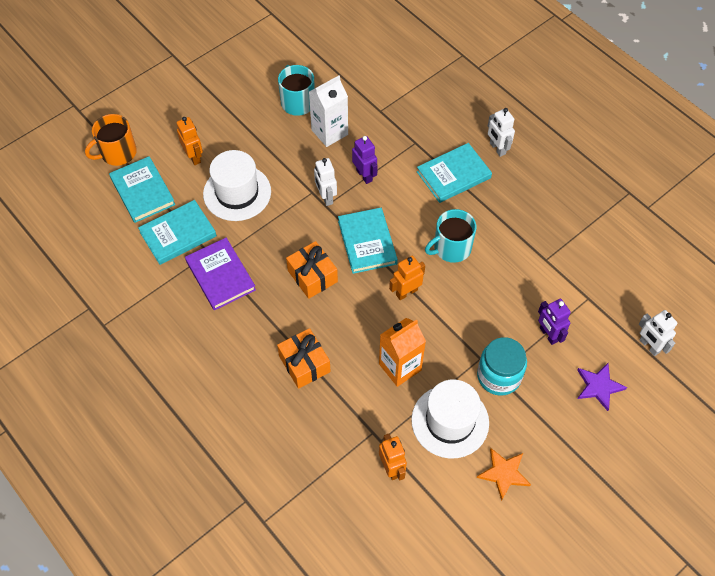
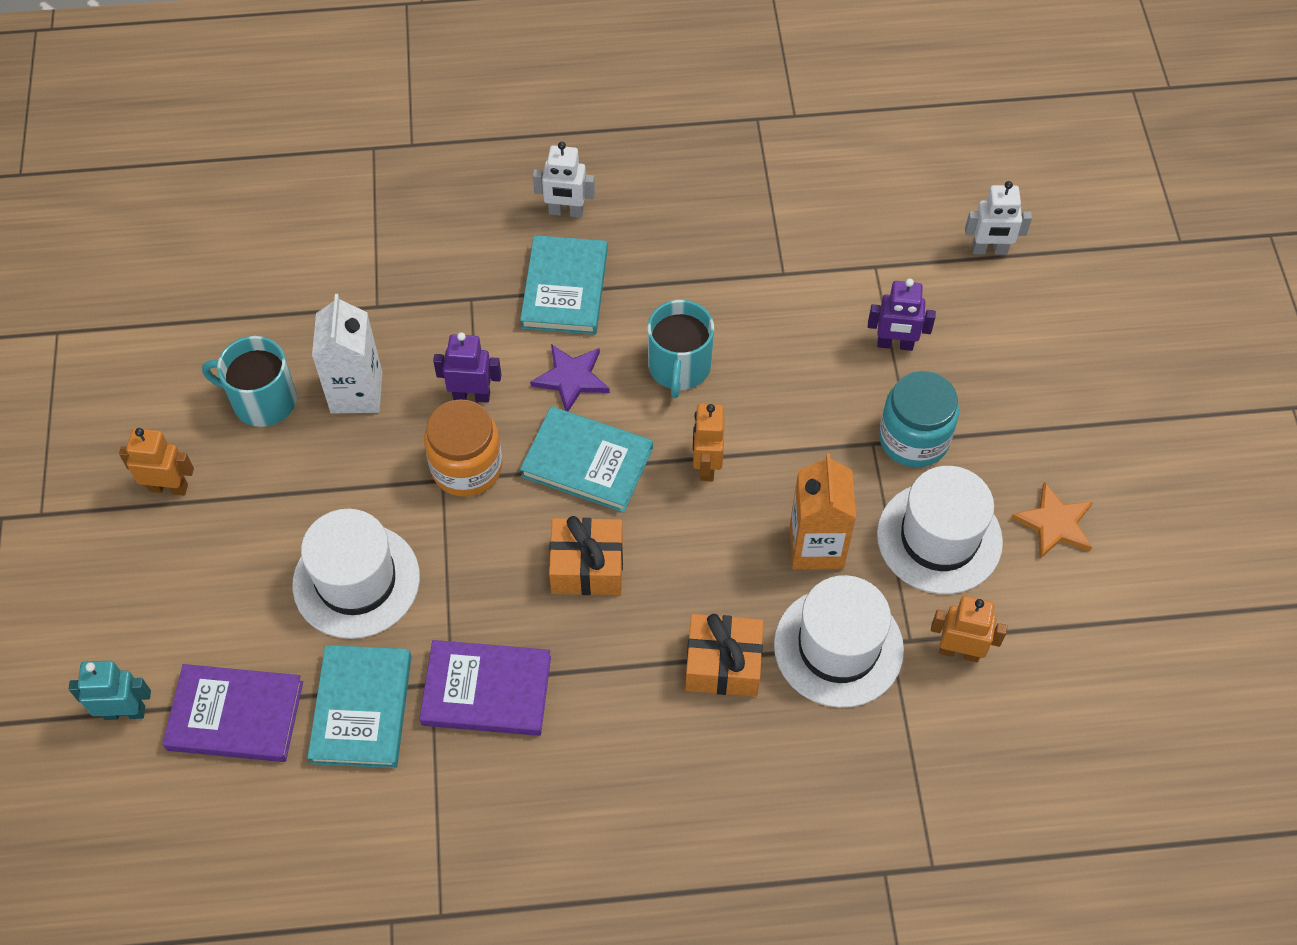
camera: 55 degrees left, 0 degrees up
(117, 153) = (124, 712): orange mug -> turquoise robot
(142, 191) = (235, 716): turquoise book -> purple book
(194, 157) = (235, 602): orange robot -> orange robot (168, 487)
(326, 197) = (466, 467): white robot -> orange jar
(351, 409) = (838, 647): none -> white hat
(598, 386) = (1006, 340): purple star -> purple star (571, 378)

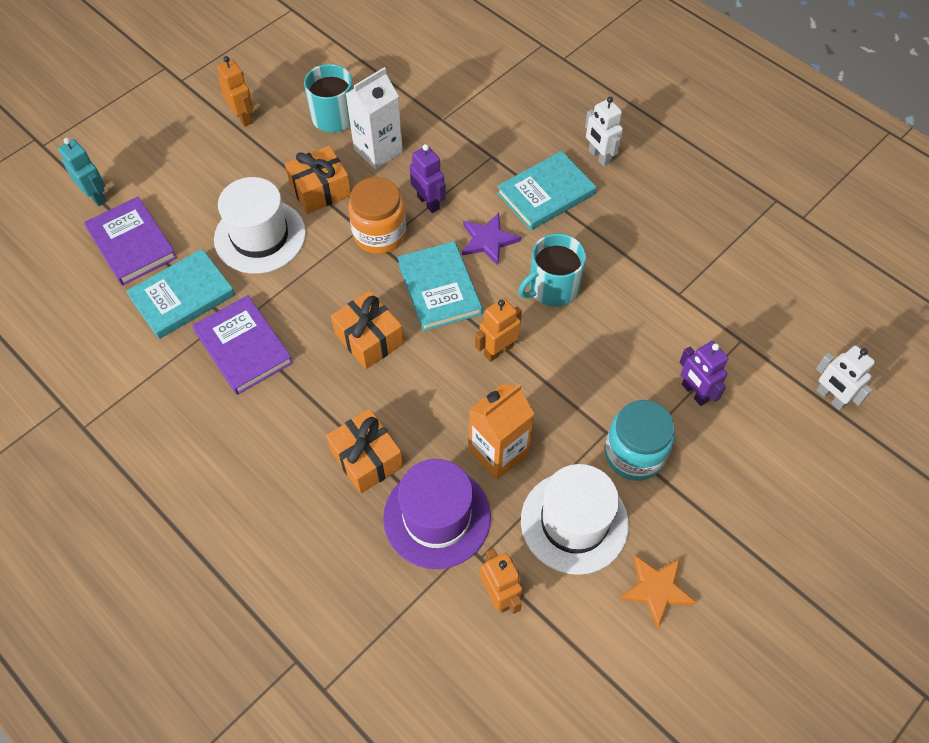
camera: 50 degrees right, 0 degrees up
(353, 482) = (320, 190): none -> orange gift
(838, 647) = (437, 517): white hat -> purple hat

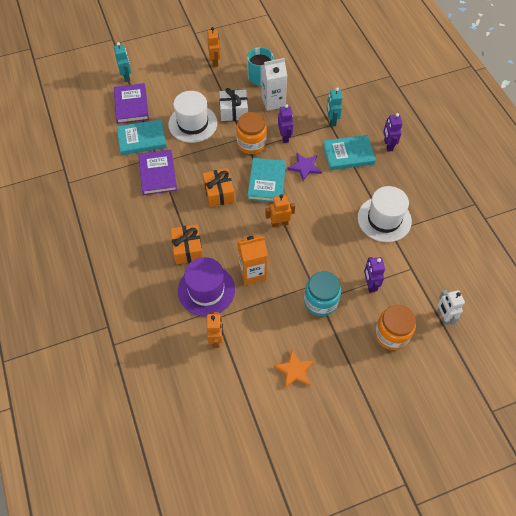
camera: 25 degrees right, 0 degrees up
(320, 190) = (234, 111): orange gift -> white gift
(490, 148) = (331, 120): none -> turquoise robot
(552, 287) = (325, 203): turquoise mug -> none
(574, 522) = (271, 321): white hat -> white hat (384, 219)
(599, 156) = (388, 145): white robot -> purple robot
(771, 459) = (391, 334): none -> orange jar

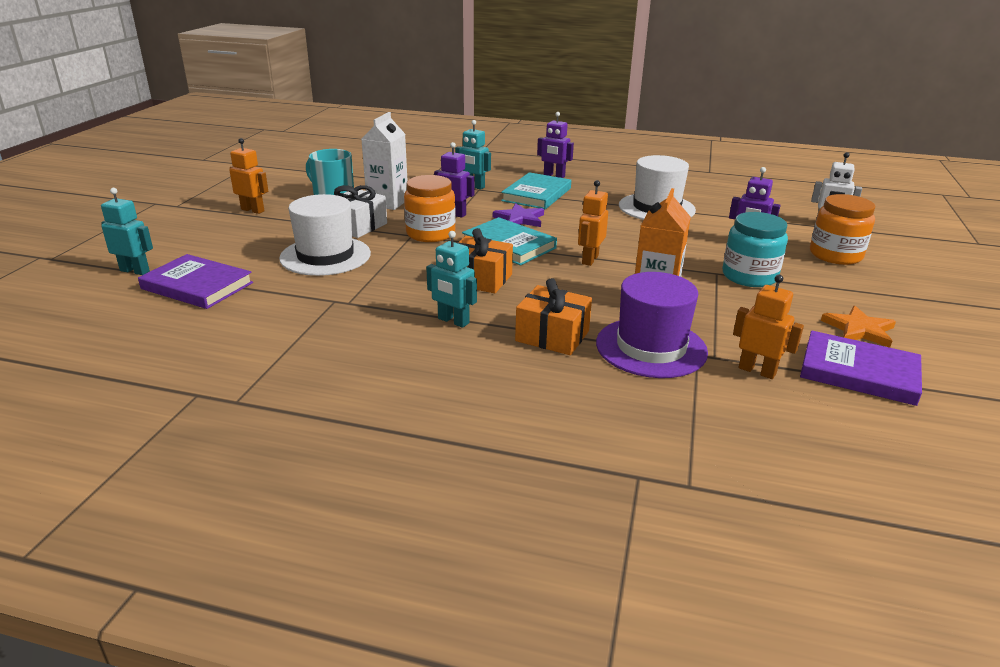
camera: 55 degrees left, 30 degrees down
(142, 139) = (278, 300): turquoise book -> none
(157, 174) = (369, 311): purple book -> purple book (858, 372)
(172, 207) = (453, 321): none -> turquoise robot

